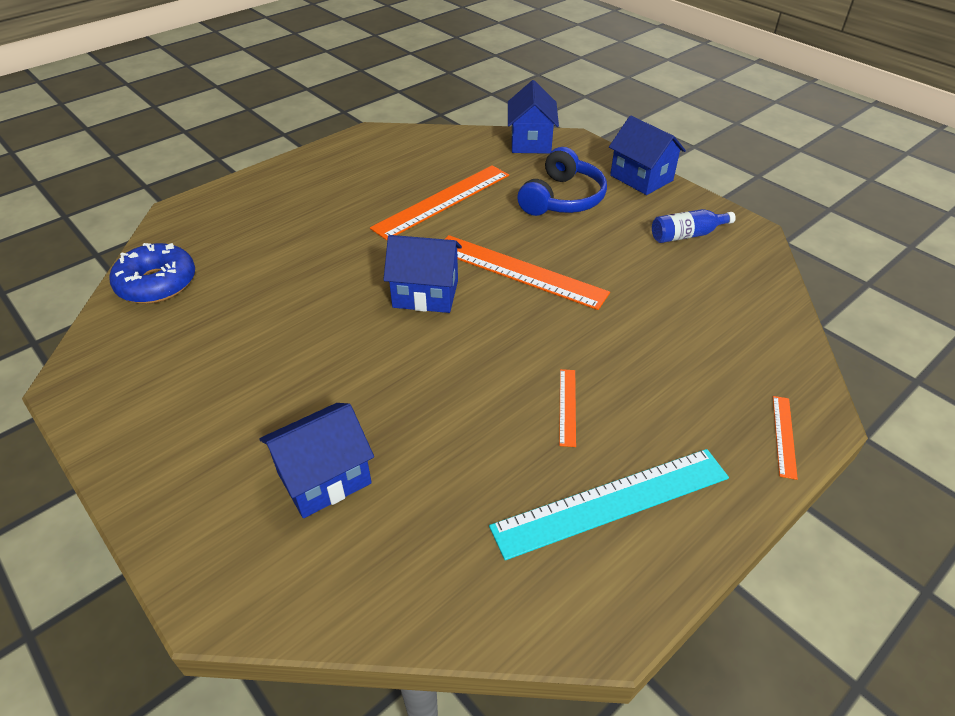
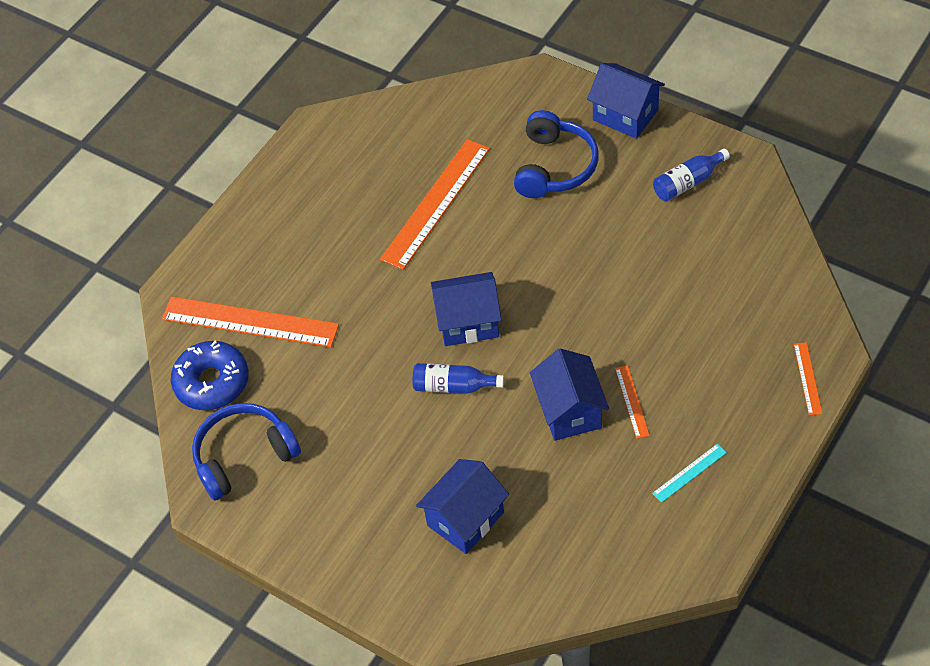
camera: 10 degrees left, 10 degrees up
(138, 351) = (244, 456): none -> blue headphones
(382, 343) = (453, 386): none -> blue bottle
(519, 271) = (543, 272): orange ruler -> orange ruler (250, 322)
(531, 142) = (494, 91): blue house -> blue house (570, 411)
(612, 502) = (689, 473): turquoise ruler -> turquoise ruler, size x0.45

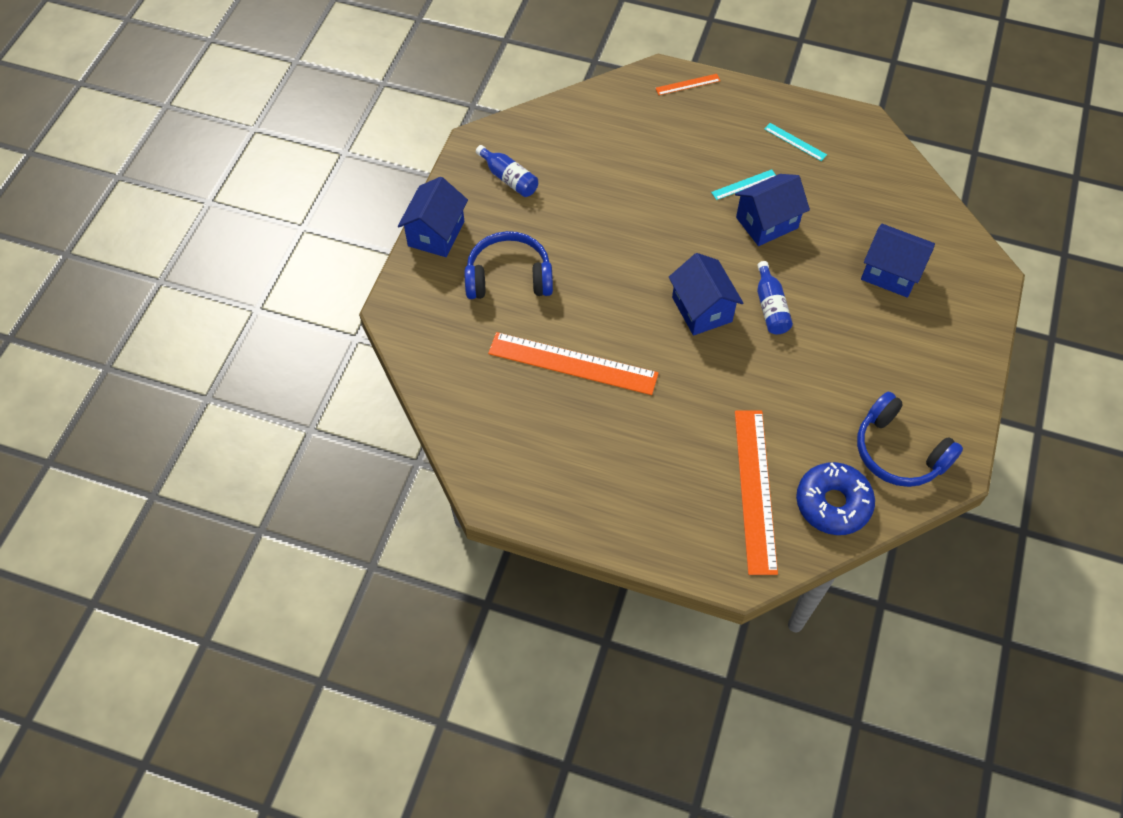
camera: 110 degrees left, 5 degrees up
(632, 401) = (744, 184): orange ruler -> turquoise ruler

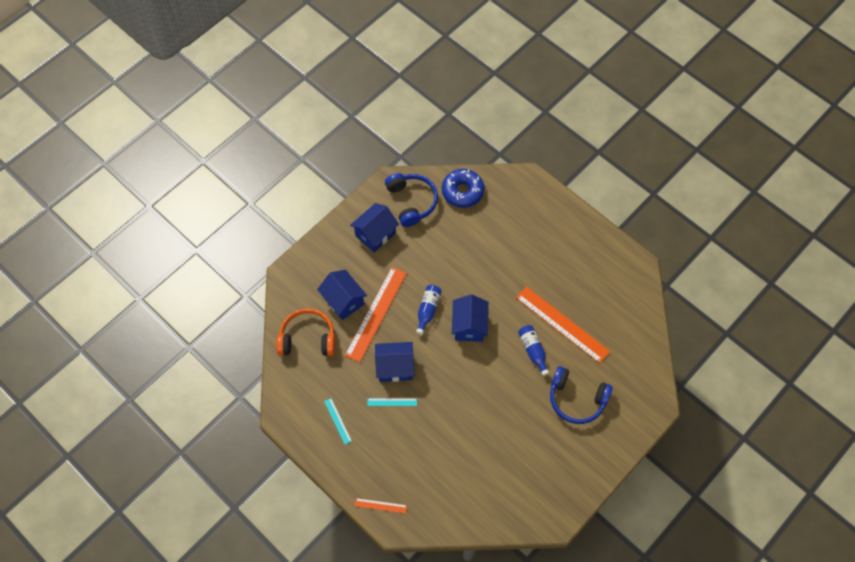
camera: 155 degrees left, 5 degrees up
(436, 233) = (611, 453): blue house -> blue house (375, 234)
(509, 178) = (545, 477): blue bottle -> blue bottle (533, 350)
(755, 490) = (498, 214): orange ruler -> orange ruler (376, 313)
(901, 212) = (307, 338): none -> orange headphones

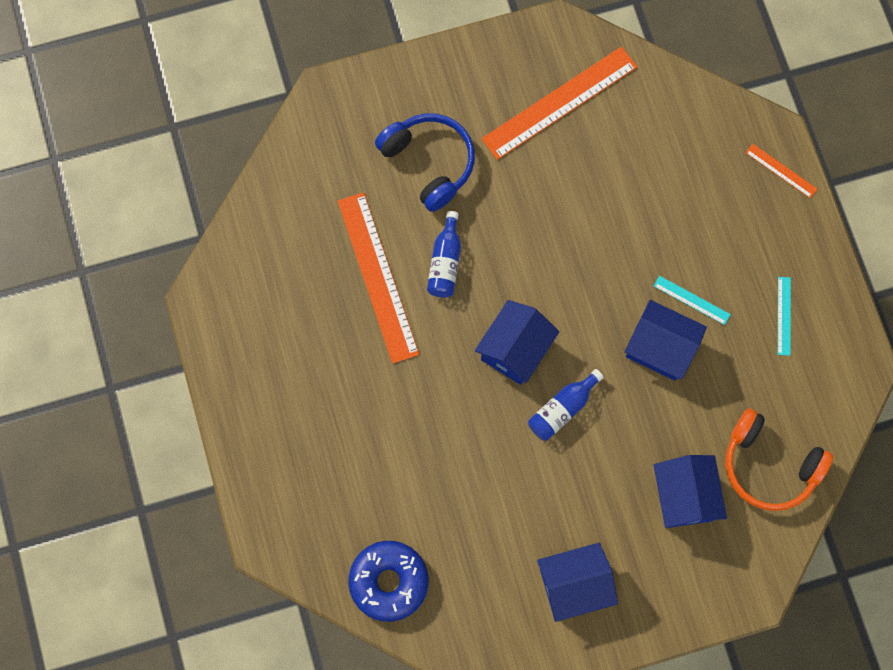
camera: 150 degrees left, 10 degrees up
(376, 313) = (644, 447): orange ruler -> orange ruler (559, 103)
(412, 202) = (482, 611): blue headphones -> none

